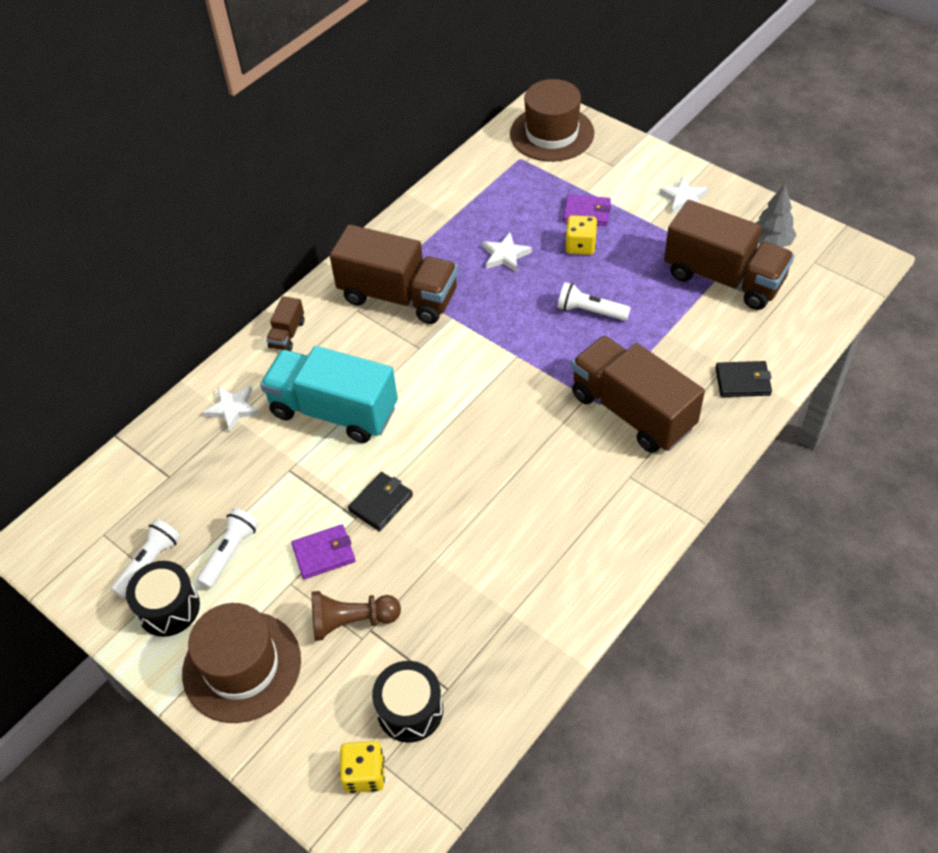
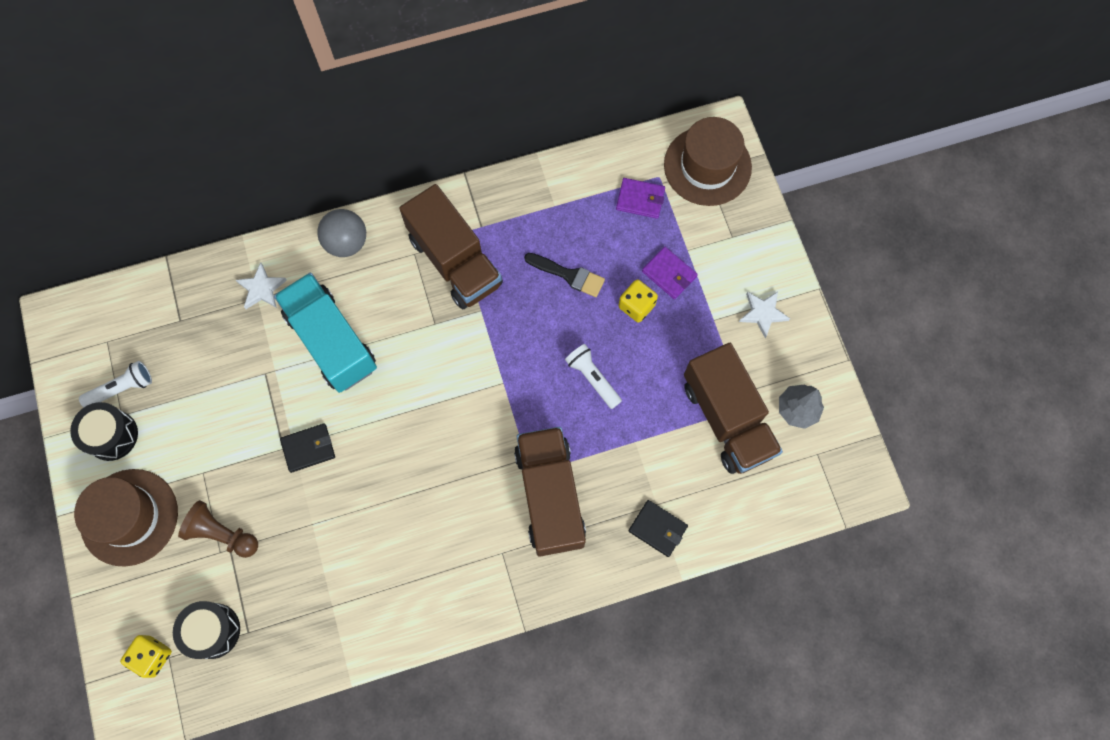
camera: 30 degrees right, 20 degrees up
(230, 553) = (179, 418): white flashlight -> none
(287, 334) = (346, 242): brown truck -> grey ball
(324, 553) = (241, 464): purple wallet -> purple wallet (640, 199)
(505, 255) = (568, 275): white star -> black brush

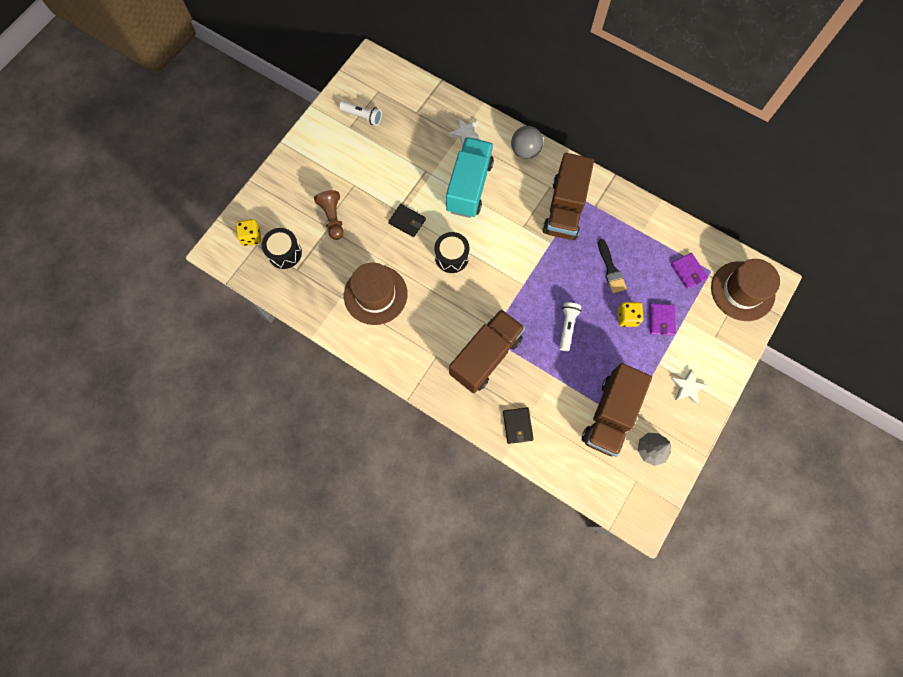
camera: 50 degrees right, 0 degrees up
(112, 435) = (336, 131): black drum -> black drum (451, 257)
(129, 517) = (306, 171): brown hat -> brown hat (375, 294)

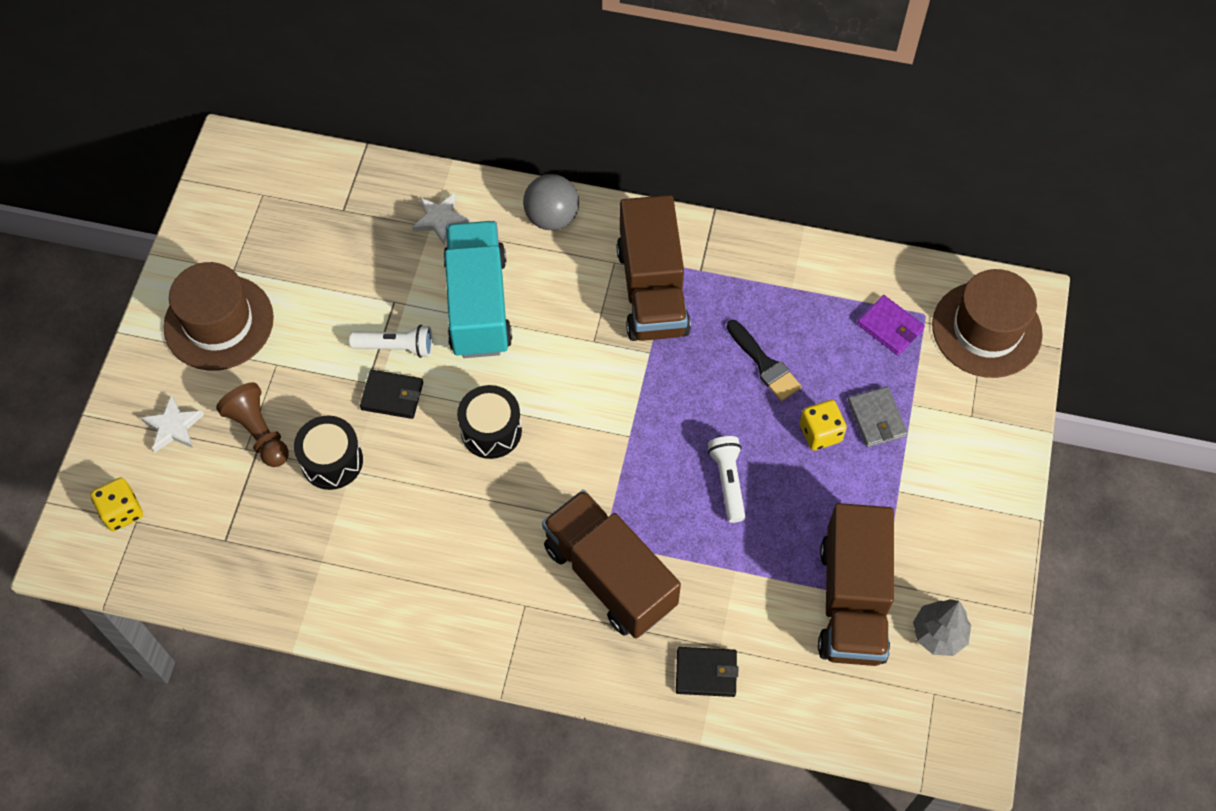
camera: 20 degrees left, 10 degrees down
(284, 253) = (193, 519): black drum -> black drum (332, 461)
(362, 116) = (249, 245): white flashlight -> white flashlight (396, 347)
(375, 294) = (381, 537): brown hat -> brown hat (219, 322)
(486, 356) = (610, 576): brown truck -> brown truck turned 60 degrees counterclockwise
(517, 425) = (706, 673): black wallet -> black wallet turned 60 degrees counterclockwise
(661, 320) = (876, 418): purple wallet -> grey wallet
(687, 388) = (959, 513): white star -> white star (173, 427)

